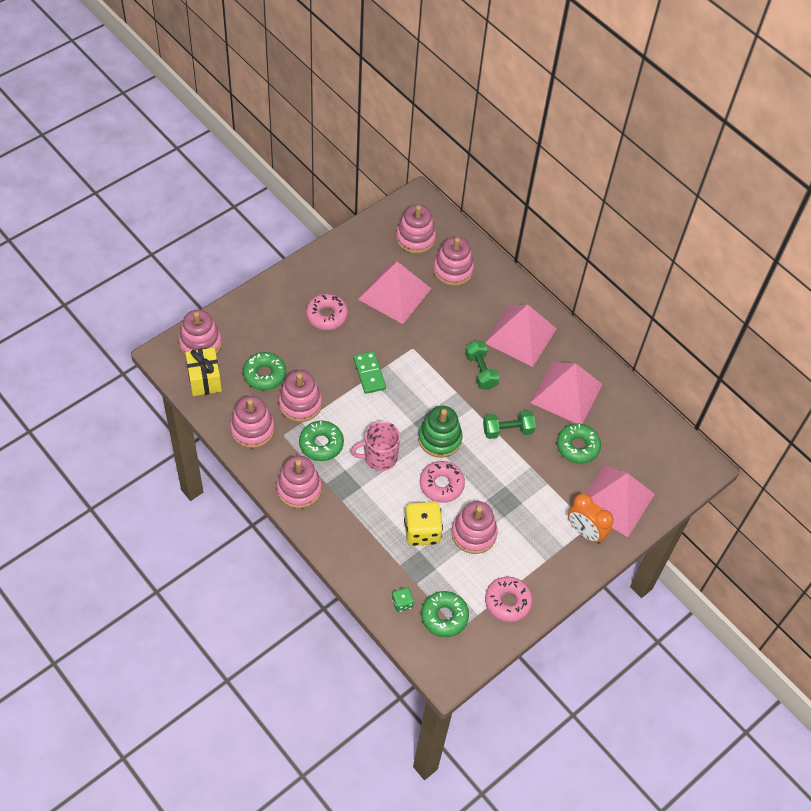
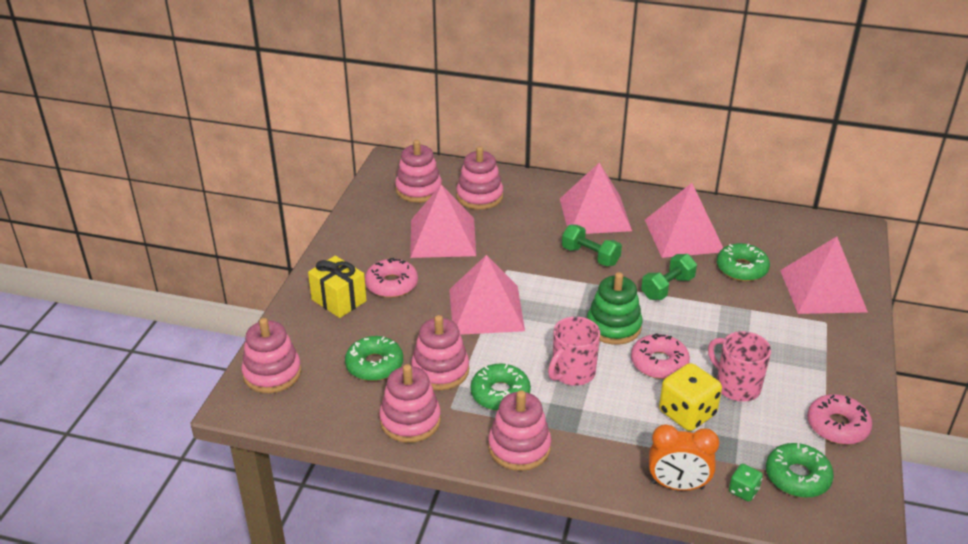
camera: 30 degrees left, 20 degrees down
(204, 379) = (308, 403): yellow gift -> yellow gift (339, 300)
(369, 373) = (486, 309): green domino -> pink pyramid
(473, 533) = (736, 386): pink stacking toy -> pink mug
(585, 532) = (829, 328): orange clock -> orange clock (677, 485)

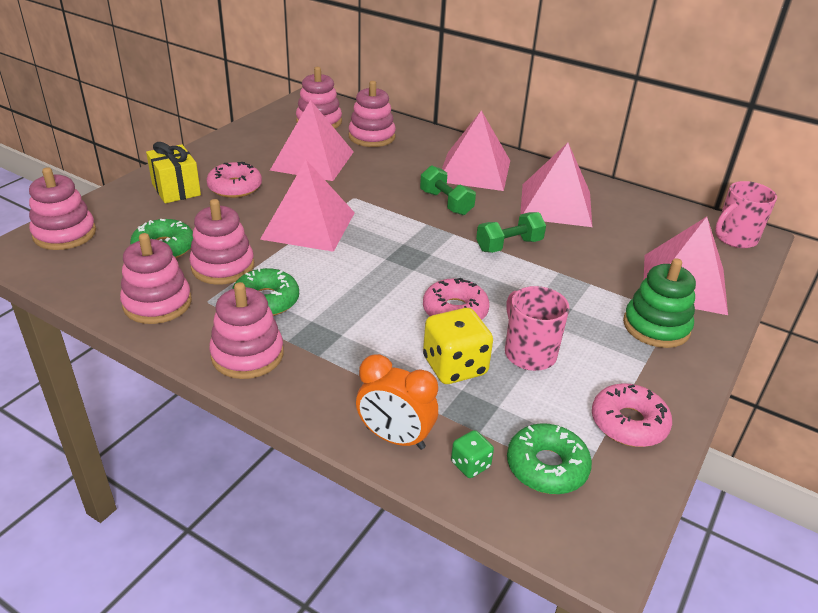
camera: 15 degrees right, 0 degrees up
(572, 373) = (355, 299): pink mug -> pink mug (735, 238)
(613, 326) = (428, 267): green stacking toy -> green stacking toy (656, 326)
(741, 268) = (601, 245): green donut -> none

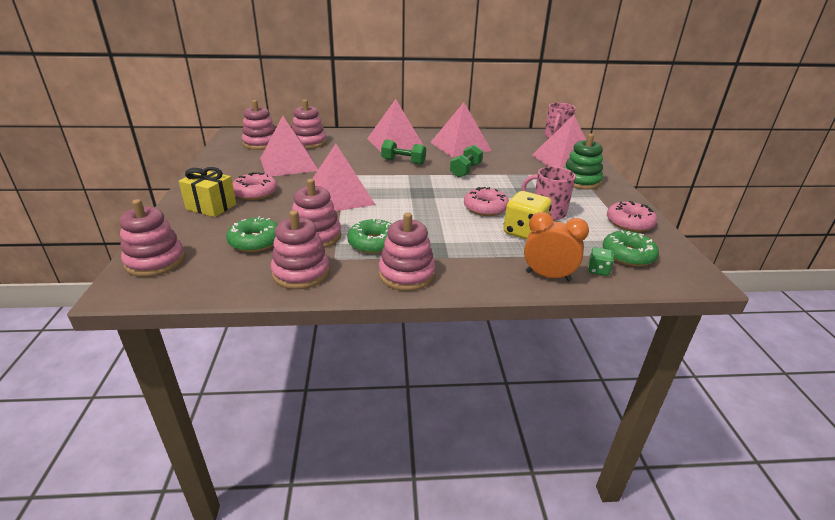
camera: 35 degrees left, 5 degrees down
(395, 438) = (548, 276): orange clock -> orange clock turned 150 degrees counterclockwise

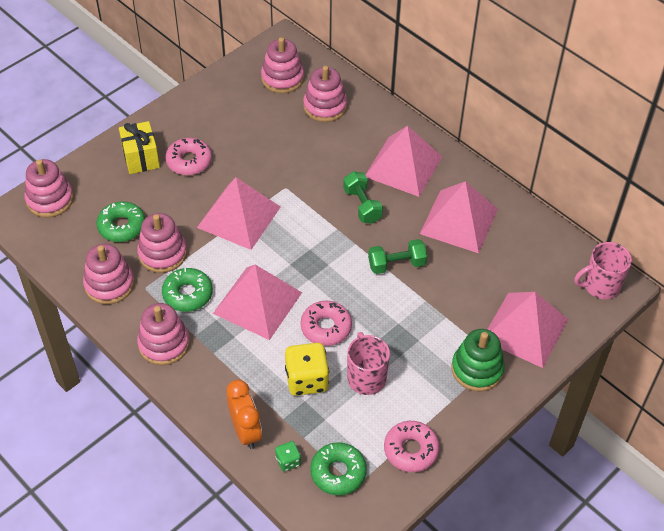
camera: 50 degrees right, 20 degrees up
(288, 164) = (263, 134): pink pyramid -> pink pyramid (258, 302)

